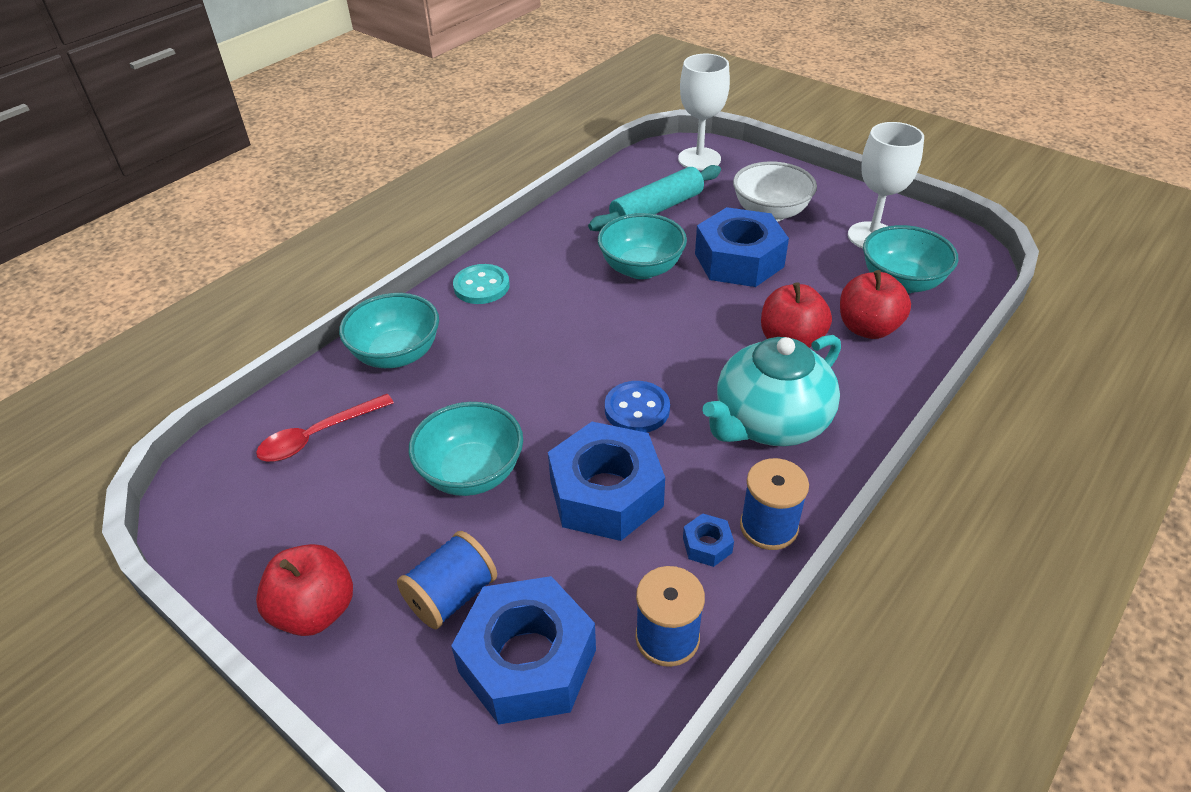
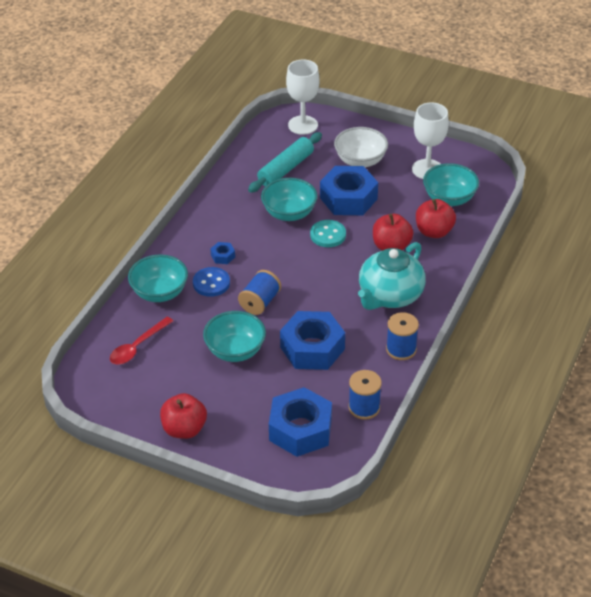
camera: 15 degrees left, 0 degrees up
(452, 596) = (251, 410): blue spool -> blue spool (260, 302)
(481, 286) = (192, 241): turquoise button -> turquoise button (328, 235)
(637, 409) = (314, 301): blue button -> blue button (211, 283)
(707, 545) = (372, 363): blue nut -> blue nut (223, 256)

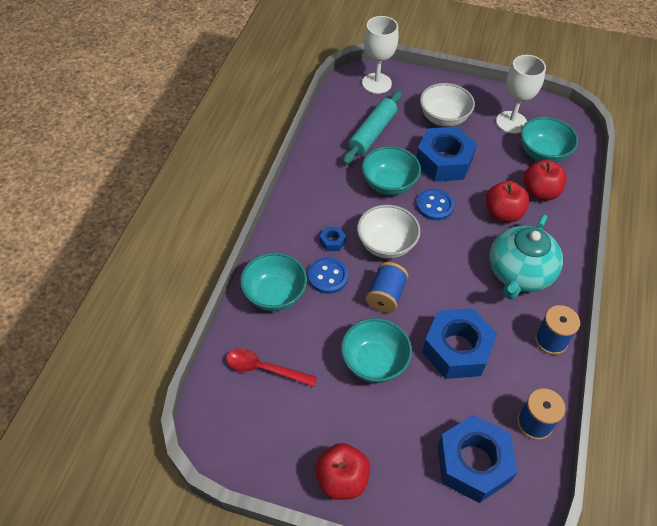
camera: 10 degrees left, 10 degrees up
(137, 347) = (264, 369): red spoon -> red spoon turned 75 degrees clockwise
(272, 262) = (386, 244): none -> white bowl
(328, 235) = (435, 206): turquoise button -> blue button

